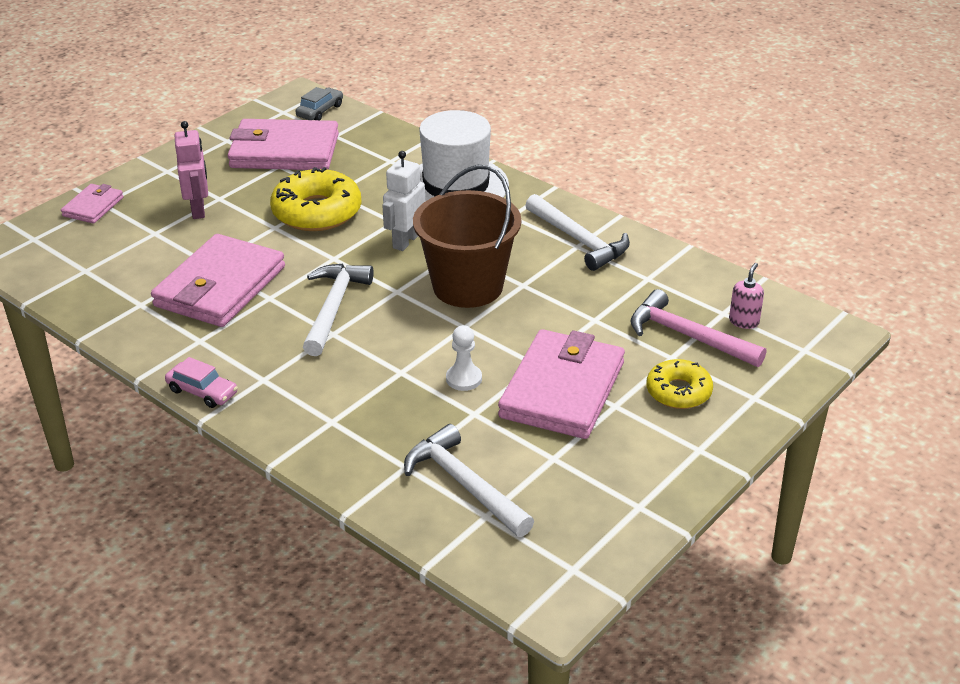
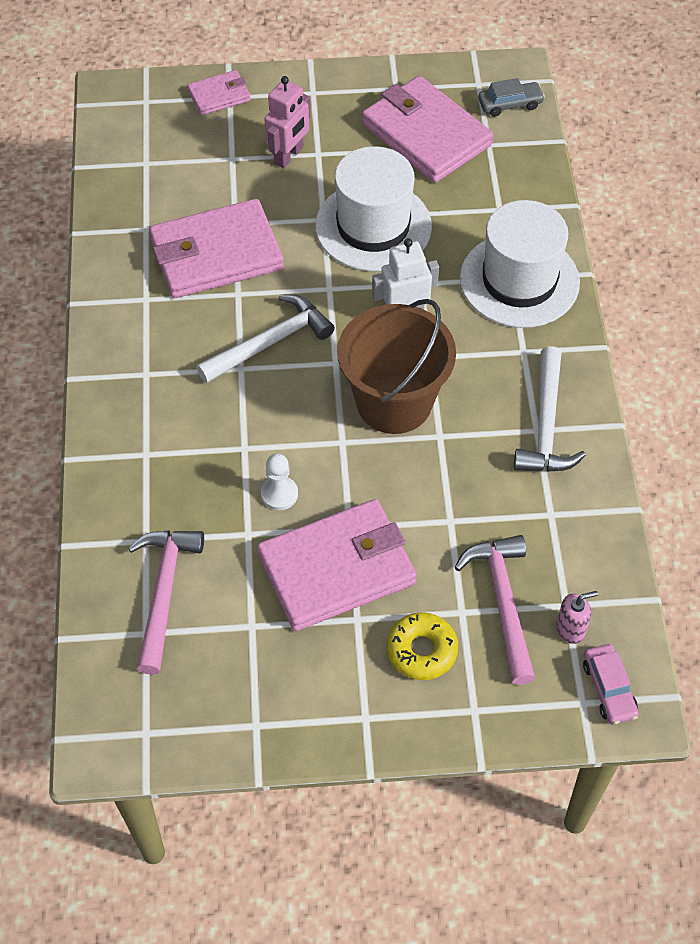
camera: 45 degrees right, 20 degrees up
(202, 392) = (95, 352): pink car -> pink car (608, 688)
(317, 212) = (373, 226): yellow donut -> white hat
(464, 485) = (164, 593): white hammer -> pink hammer

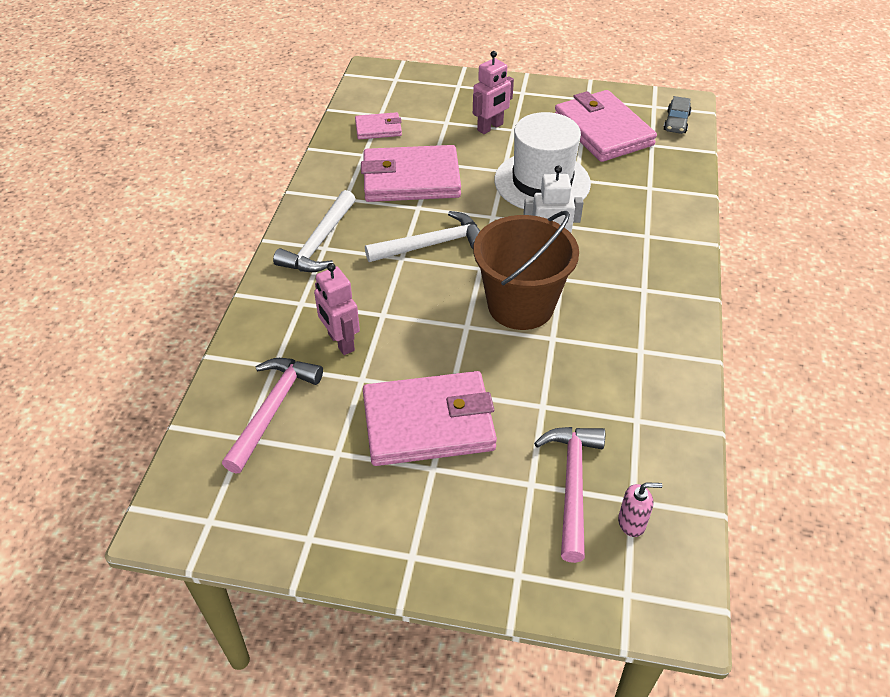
camera: 15 degrees right, 10 degrees down
(209, 494) = (340, 342): none -> pink robot
(219, 95) = (450, 84): pink wallet -> pink wallet (378, 129)
(279, 494) = (399, 354): white pawn -> none
(421, 650) = (483, 509): yellow donut -> none
(510, 104) = (676, 122): grey car -> grey car turned 105 degrees clockwise
(519, 280) = (653, 238): white hat -> none
(546, 425) = (650, 348): white hammer -> white hammer (319, 243)
(608, 688) = (657, 587): pink car -> none

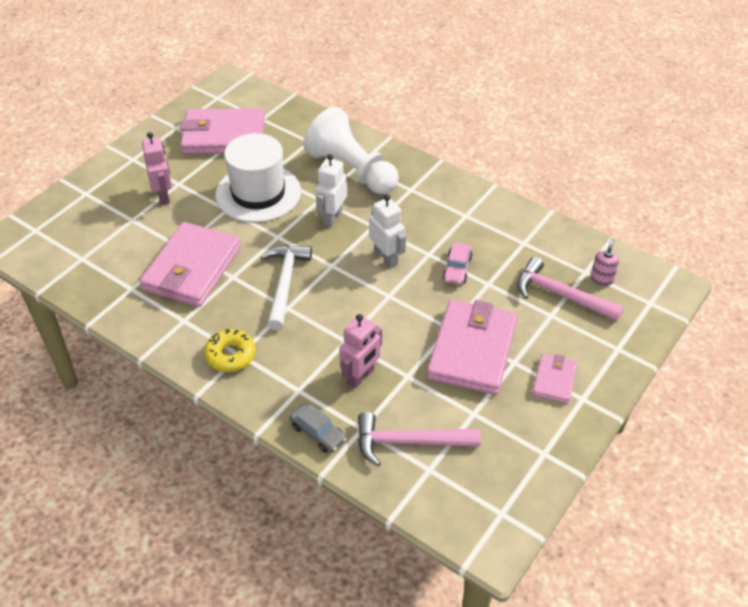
camera: 65 degrees left, 0 degrees up
(272, 409) = (409, 442): pink hammer -> pink hammer turned 45 degrees counterclockwise
(319, 243) = (230, 355): white hammer -> yellow donut
(340, 342) = (360, 377): pink robot -> pink robot turned 45 degrees counterclockwise
(378, 129) = (102, 266): pink wallet -> pink wallet (554, 380)
(520, 305) = (386, 258): brown bucket -> white robot
(546, 370) = (457, 269): none -> pink car
(633, 233) = (352, 170): none -> white pawn
(676, 122) = (246, 95): grey car -> grey car (318, 433)

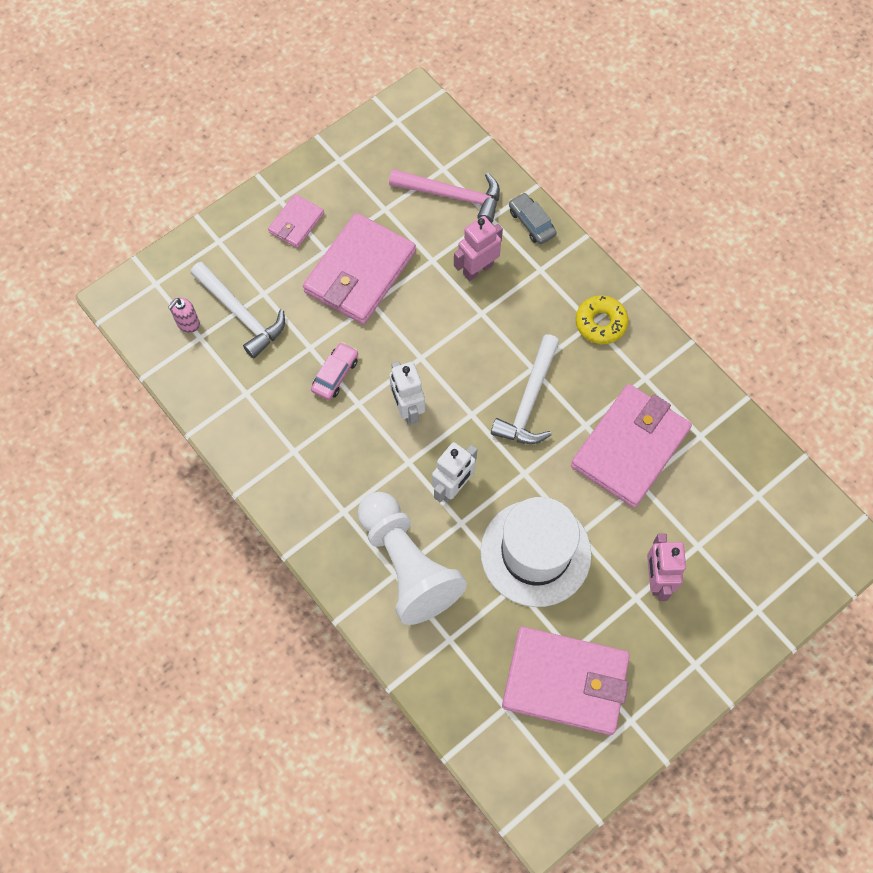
camera: 165 degrees left, 20 degrees up
(561, 295) = (241, 314): pink hammer -> white hammer

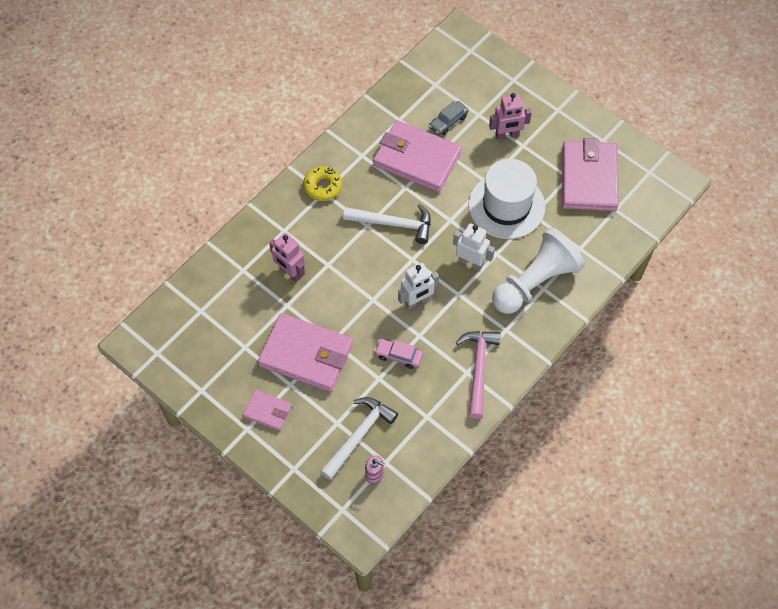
camera: 100 degrees left, 5 degrees down
(452, 195) = (225, 300): pink hammer -> pink hammer (478, 369)
(531, 223) = (243, 241): grey car -> grey car (448, 121)

